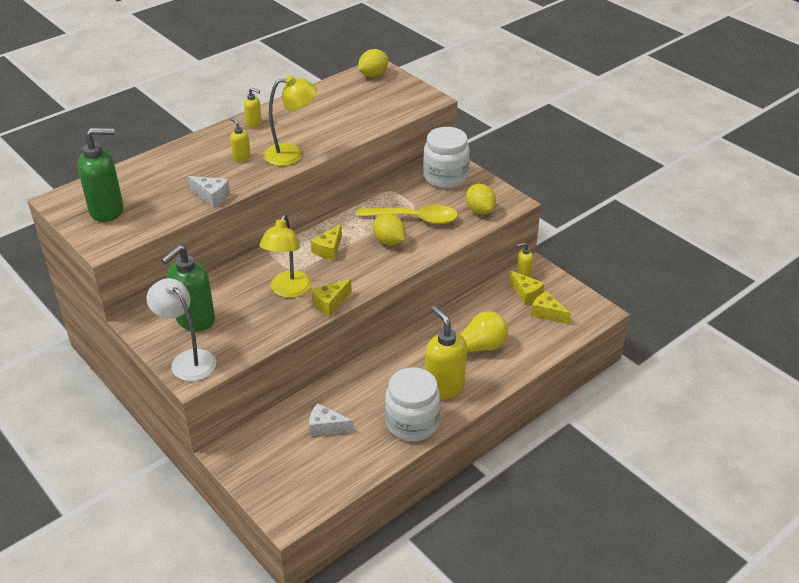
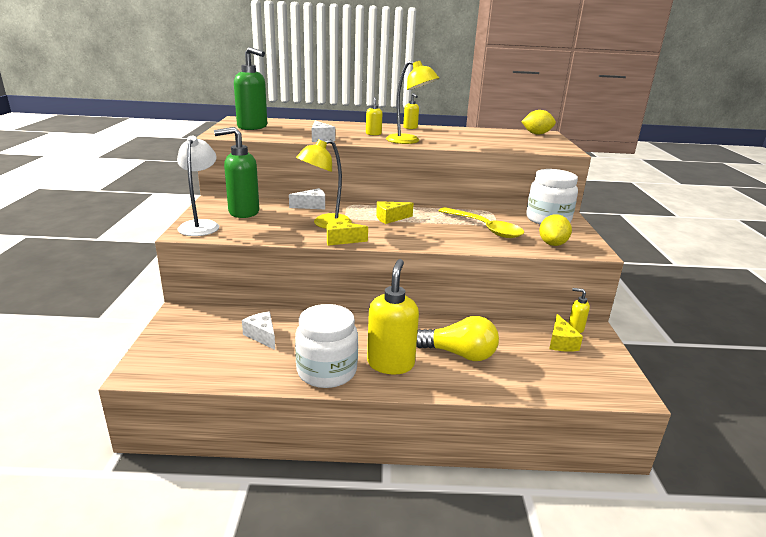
camera: 40 degrees right, 15 degrees down
(240, 273) = (312, 206): none -> white cheese
(389, 241) = (443, 231): yellow lemon -> none
(547, 313) = (566, 365): yellow cheese -> none

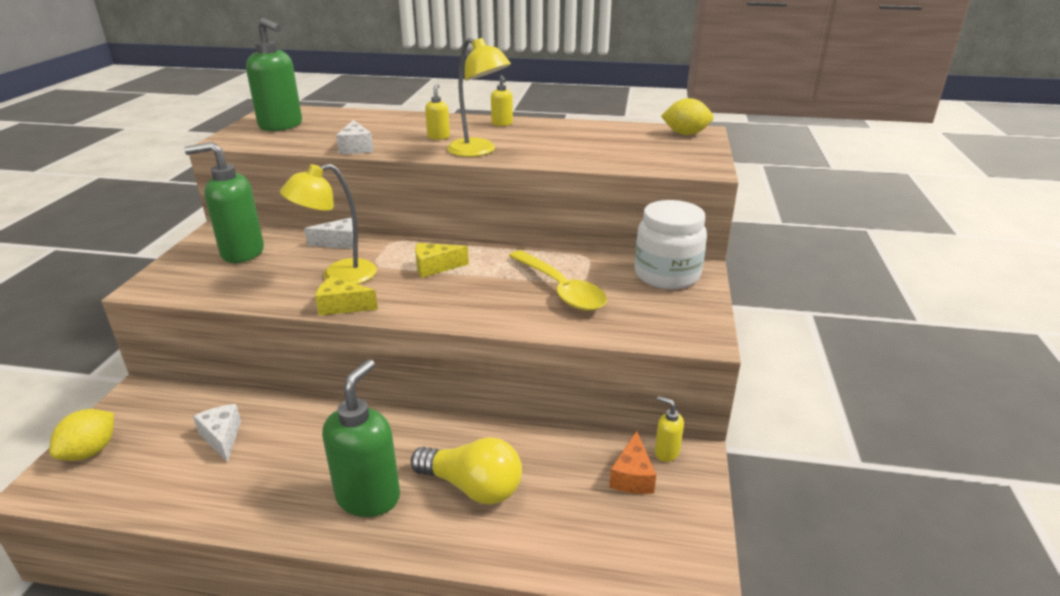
camera: 10 degrees right, 5 degrees up
(201, 225) = (174, 274): white lamp -> none
(326, 371) = (276, 504): white jar -> none
(390, 363) = (368, 497): yellow soap dispenser -> green soap dispenser
(552, 244) = (646, 323): yellow lemon -> yellow lemon (90, 452)
(560, 342) = (632, 476): yellow cheese -> orange cheese

